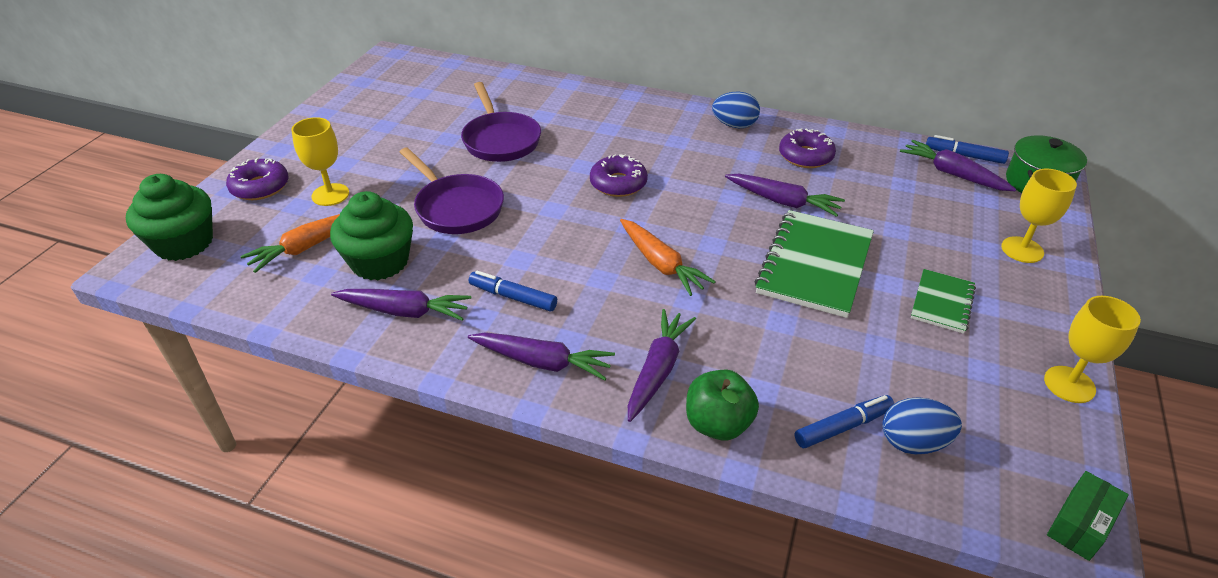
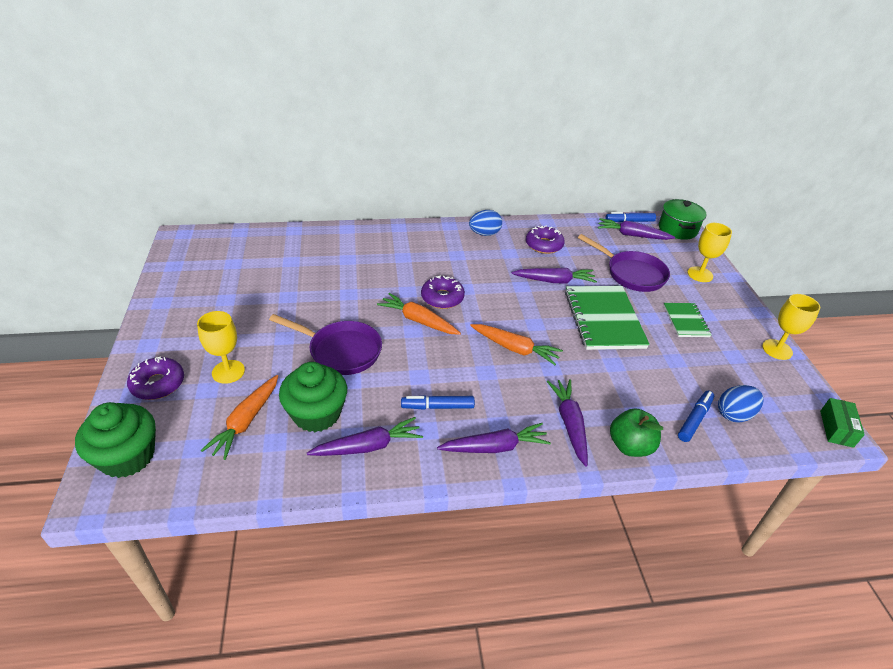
camera: 30 degrees left, 0 degrees up
(500, 140) = (331, 287): purple pan -> purple pan (632, 274)
(569, 200) = (418, 320): none -> orange carrot

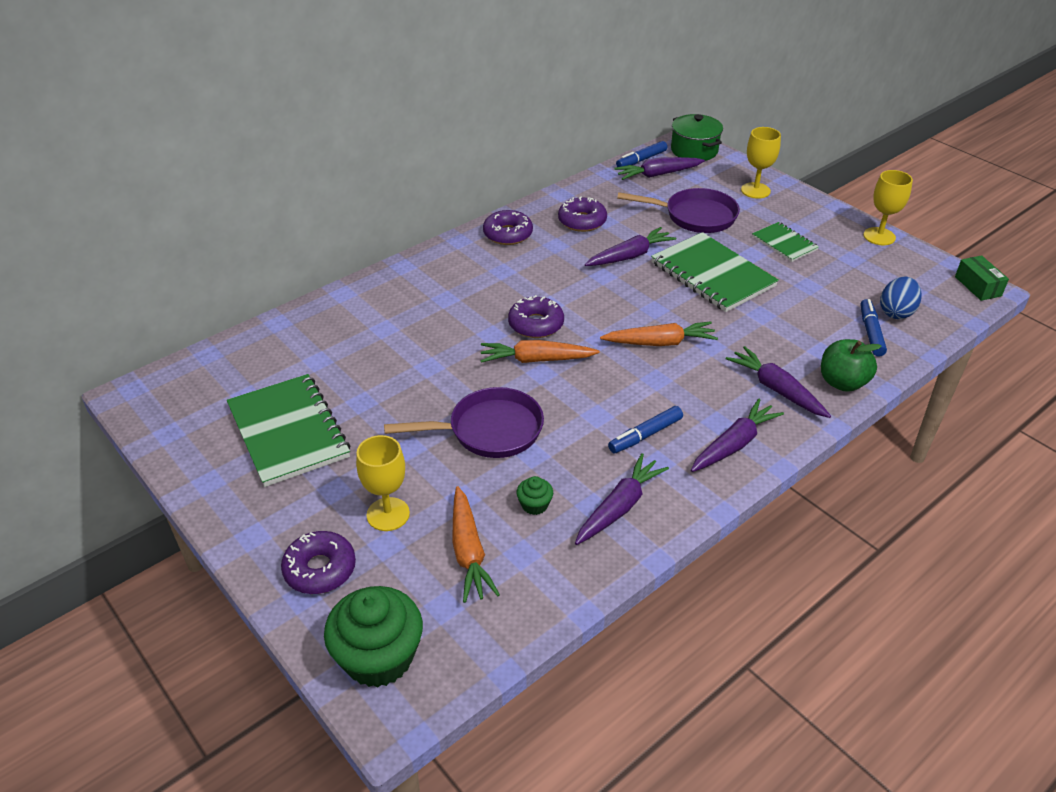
camera: 30 degrees left, 0 degrees up
(231, 294) = (288, 432): none -> green notebook
(316, 414) = (534, 505): green cupcake -> green cupcake, size x0.44
(484, 234) = (508, 234): blue egg -> purple donut

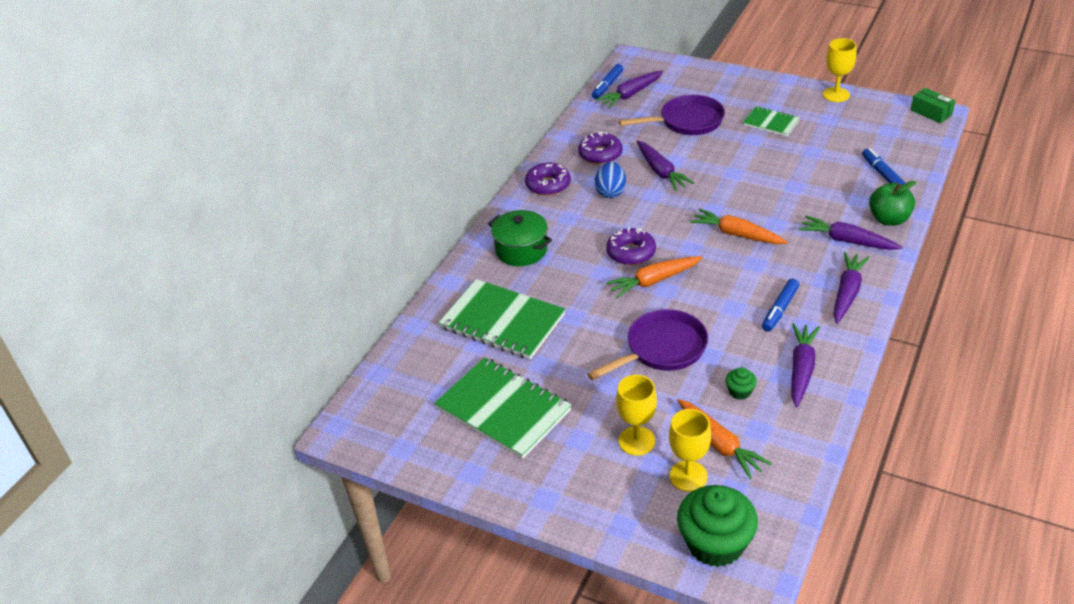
camera: 20 degrees left, 0 degrees up
(320, 569) = (619, 501): purple donut -> none
(629, 256) = (661, 171): purple carrot -> purple carrot turned 120 degrees clockwise
(660, 343) = (737, 234): orange carrot -> orange carrot turned 120 degrees counterclockwise
(694, 150) = (644, 64): green pot -> green pot (521, 250)
(712, 275) = (736, 166): green notebook -> green notebook (502, 322)
(755, 190) = (717, 85): yellow goblet -> yellow goblet (688, 476)
(896, 312) = (889, 152): blue egg -> blue egg (610, 192)

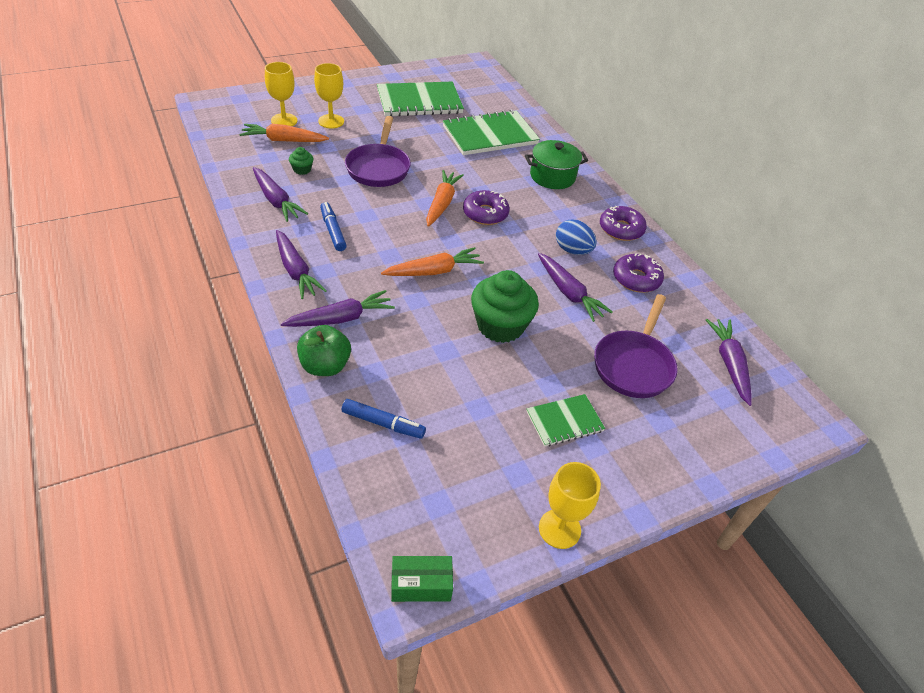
camera: 120 degrees right, 5 degrees up
(607, 86) = (764, 361): blue marker -> none
(661, 171) = (568, 293): purple carrot -> purple carrot turned 135 degrees counterclockwise
(715, 543) = (238, 104): green cupcake -> green cupcake (500, 325)

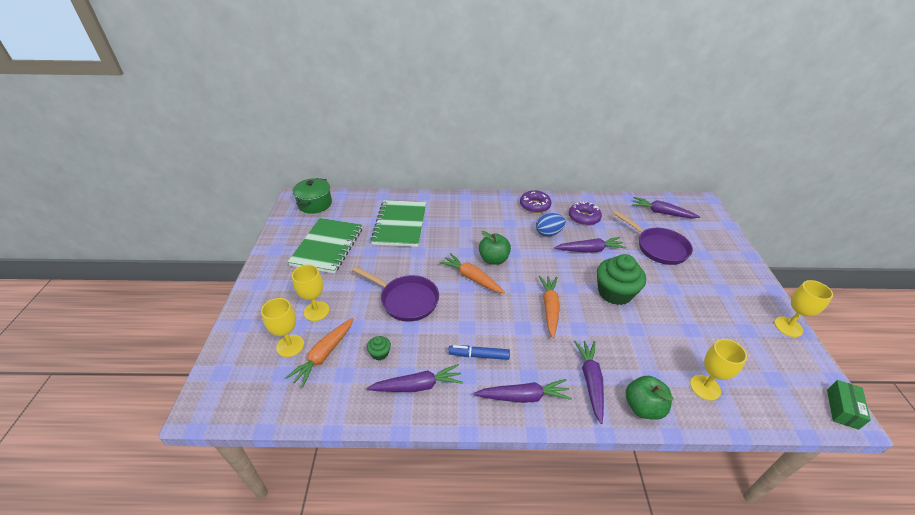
camera: 60 degrees left, 5 degrees down
(383, 423) = (705, 387): blue marker -> yellow goblet
(485, 213) = (493, 259): purple donut -> green apple
(552, 176) = (466, 213): green pot -> green pot (315, 204)
(564, 421) = (704, 294): green notebook -> none

